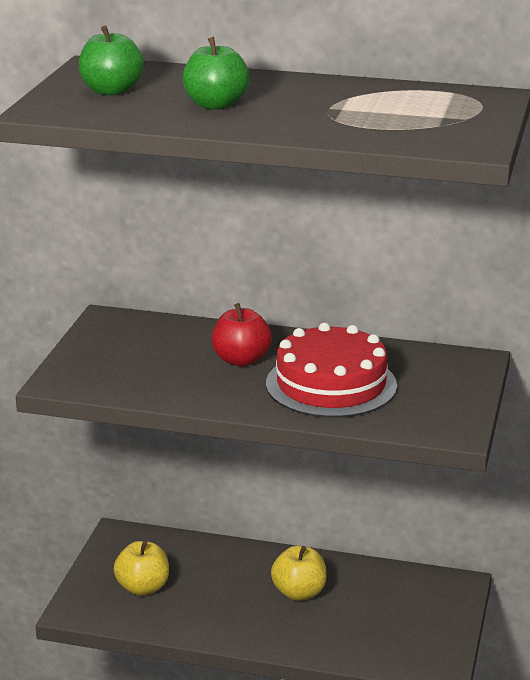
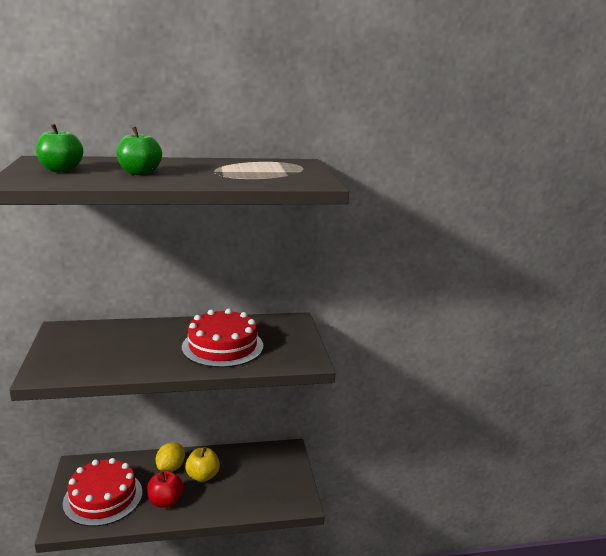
camera: 25 degrees left, 5 degrees down
(143, 588) = (103, 497): yellow apple -> red cake
(241, 360) = (159, 340): red apple -> red apple (165, 501)
(255, 569) = (171, 468): none -> yellow lemon

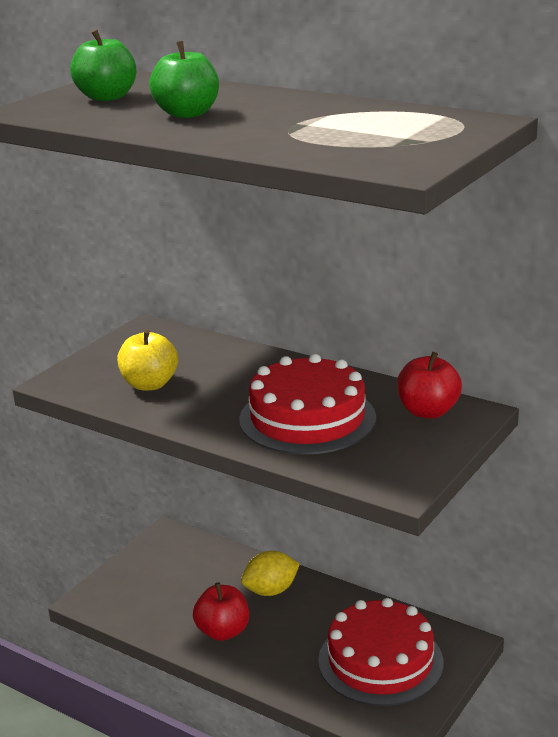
camera: 45 degrees right, 5 degrees up
(103, 497) = (159, 589): red cake -> red cake (380, 661)
(202, 476) = (300, 622): yellow apple -> yellow apple (149, 384)
(275, 325) = (428, 411): none -> red apple

